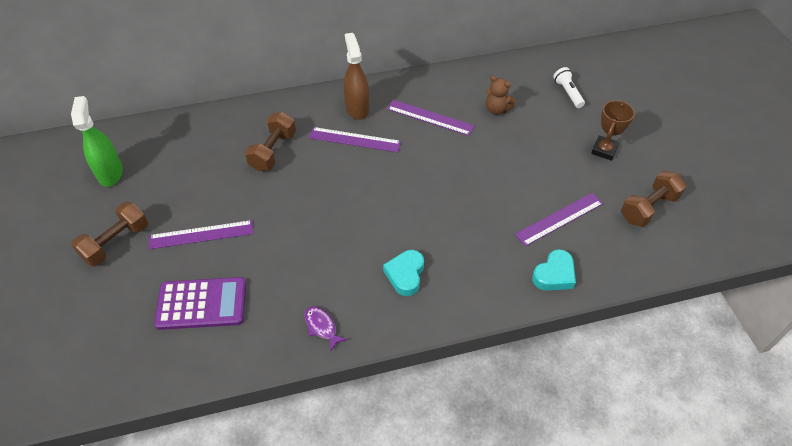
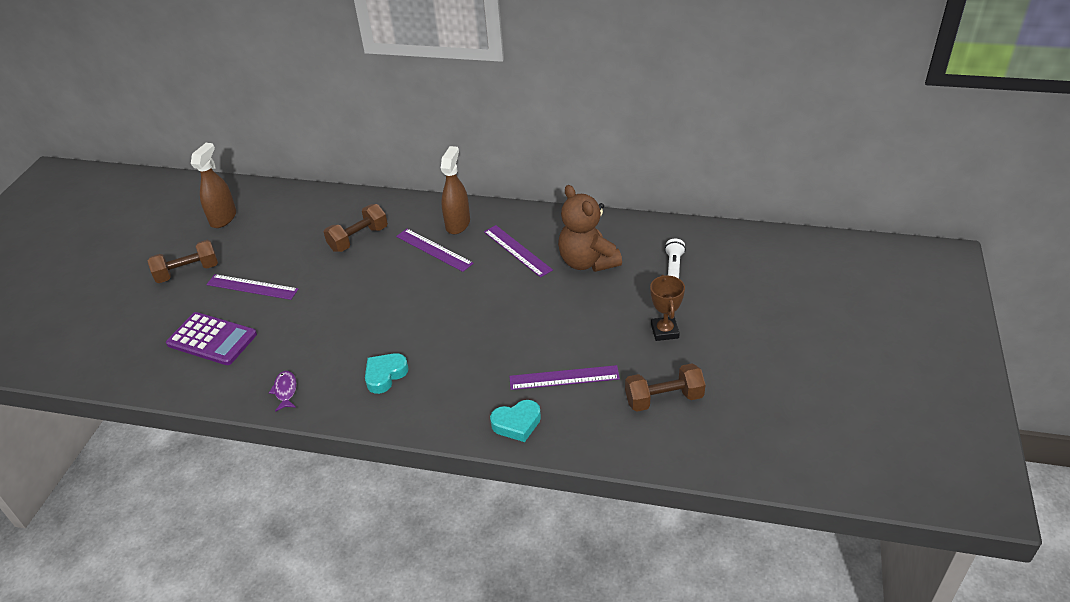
camera: 30 degrees right, 10 degrees down
(110, 173) = (223, 218): green spray bottle -> brown spray bottle
(497, 109) = (587, 262): brown teddy bear -> brown teddy bear, size x1.88
(604, 150) = (664, 331): brown trophy -> brown trophy turned 60 degrees counterclockwise

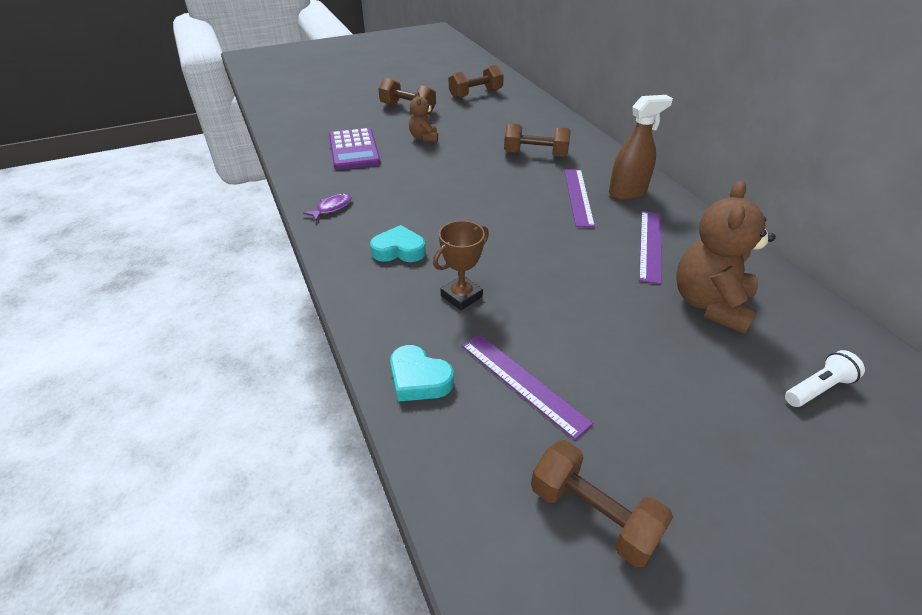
camera: 50 degrees right, 0 degrees up
(223, 218) = (475, 94): brown spray bottle -> brown dumbbell
(252, 287) = (424, 138): purple ruler -> brown teddy bear
(664, 331) = (705, 443): brown trophy -> brown trophy (461, 296)

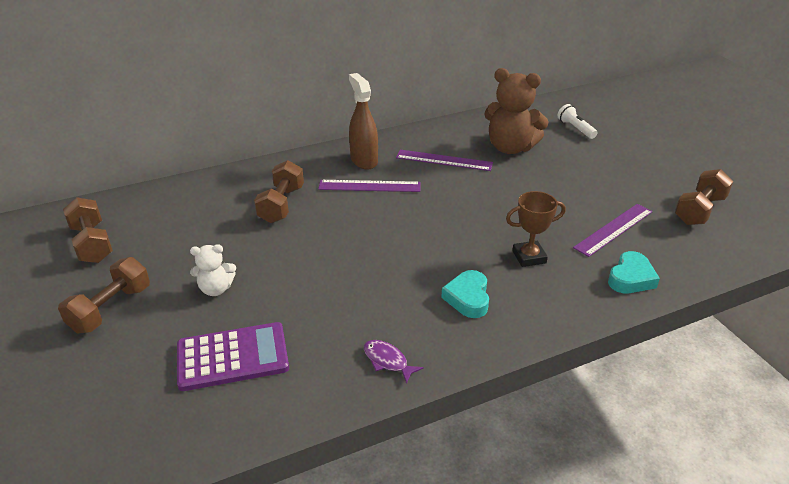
camera: 90 degrees left, 5 degrees down
(424, 138) = (216, 289): brown teddy bear -> white teddy bear
(461, 296) = (529, 257): brown trophy -> brown trophy turned 60 degrees counterclockwise

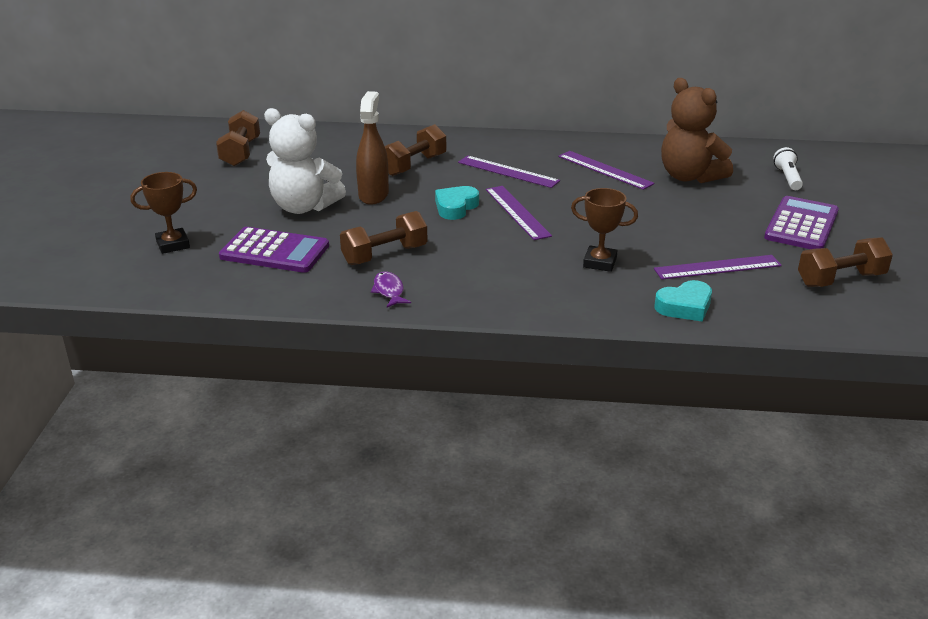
camera: 30 degrees right, 5 degrees down
(110, 392) = (173, 244): none -> brown trophy
(111, 309) = (217, 197): brown dumbbell -> brown dumbbell (385, 255)
(216, 289) = (304, 207): white teddy bear -> white teddy bear, size x1.88
(364, 160) = (524, 151): brown spray bottle -> brown spray bottle (373, 195)
(416, 227) = (517, 212): none -> purple ruler
(468, 298) = (505, 273): turquoise heart -> turquoise heart (455, 207)
(626, 168) = (801, 225): none -> purple calculator

